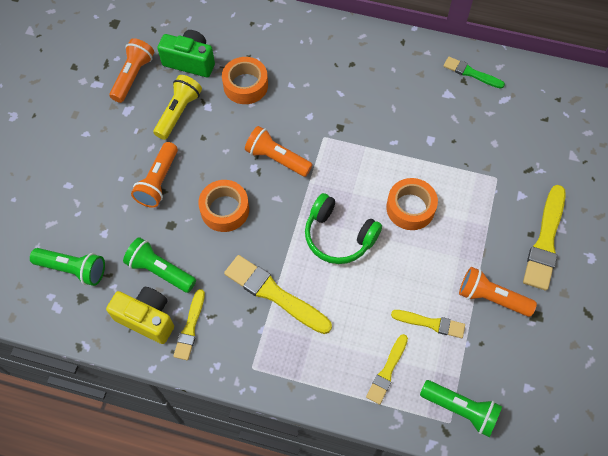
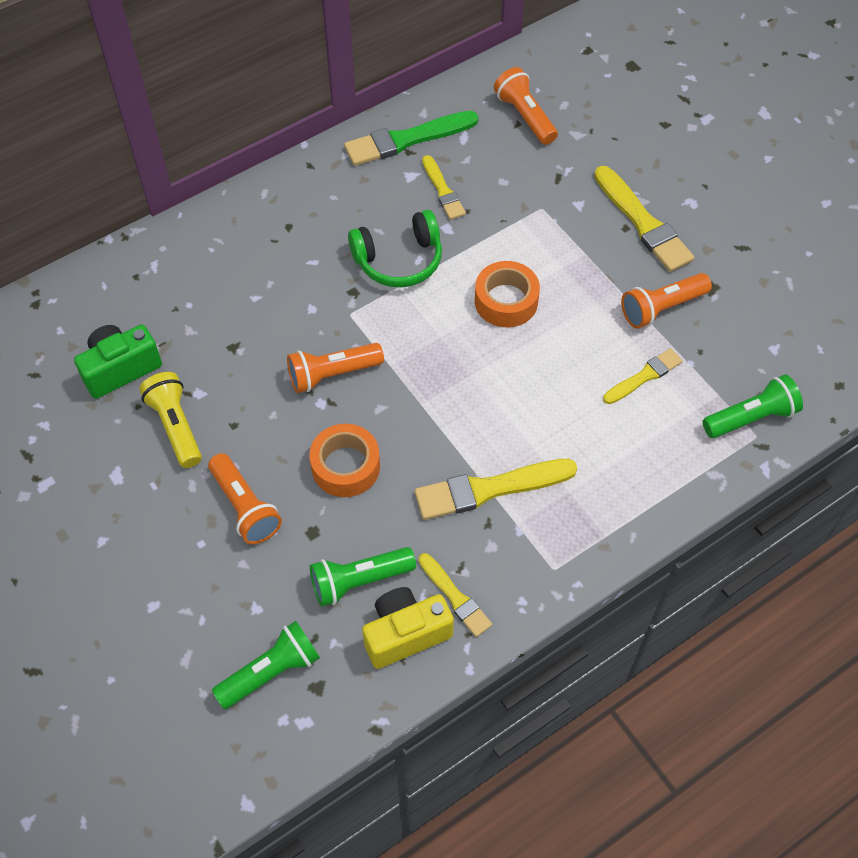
camera: 50 degrees left, 5 degrees down
(133, 76) = (76, 439): orange flashlight -> orange flashlight (525, 116)
(245, 85) = (210, 338): orange tape -> none
(338, 236) = (478, 385): green headphones -> green headphones (399, 260)
(387, 371) = (661, 449): yellow brush -> yellow brush (443, 190)
(471, 73) = (407, 139): green brush -> green brush, size x1.68

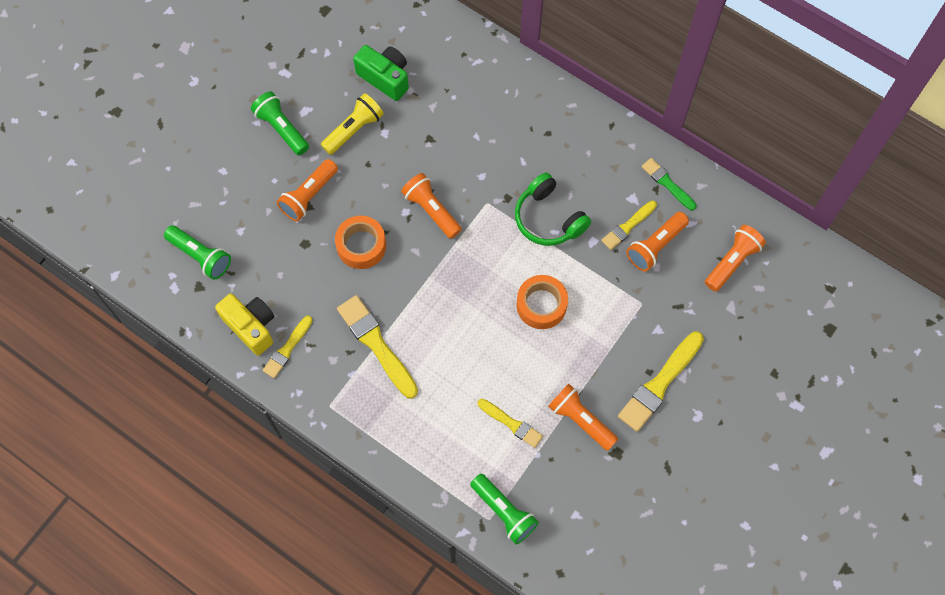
camera: 70 degrees right, 10 degrees up
(359, 581) = (279, 285): green flashlight -> green flashlight (281, 129)
(407, 139) = (667, 183): green brush -> green brush, size x0.60
(478, 174) = (655, 246): none -> orange flashlight

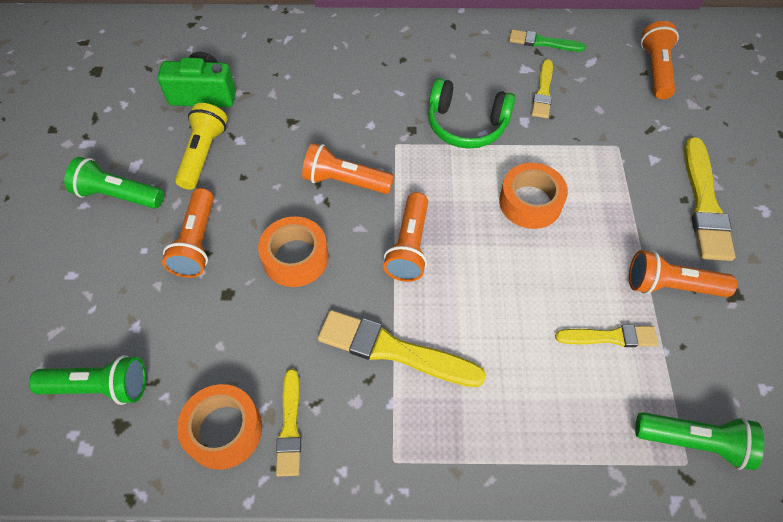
camera: 35 degrees left, 10 degrees down
(251, 327) = (224, 430): yellow camera -> orange tape
(655, 246) = (582, 93): orange flashlight -> orange flashlight (409, 246)

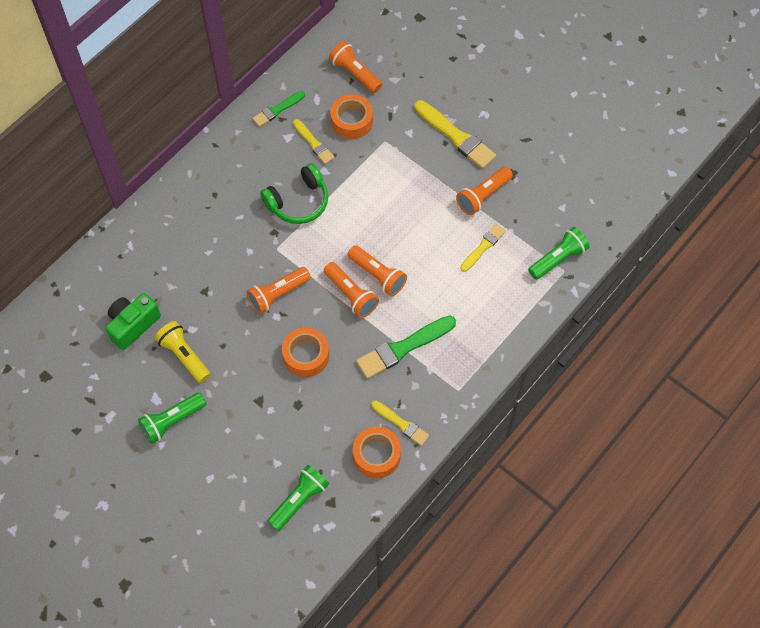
camera: 50 degrees left, 5 degrees up
(197, 242) = (248, 399): orange flashlight -> orange flashlight (377, 275)
(394, 350) = (403, 348): yellow brush -> green brush
(530, 202) = (379, 215): orange tape -> orange tape (351, 121)

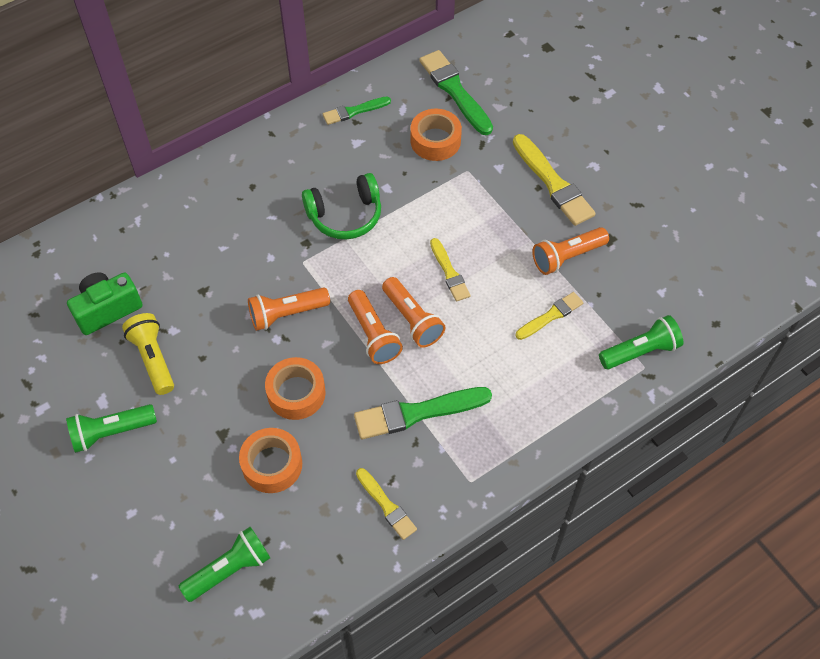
camera: 15 degrees right, 5 degrees down
(313, 143) = (384, 155): yellow brush -> yellow brush (449, 272)
(355, 73) = (455, 91): orange flashlight -> green brush
(376, 455) = (343, 537): orange tape -> orange tape (272, 464)

